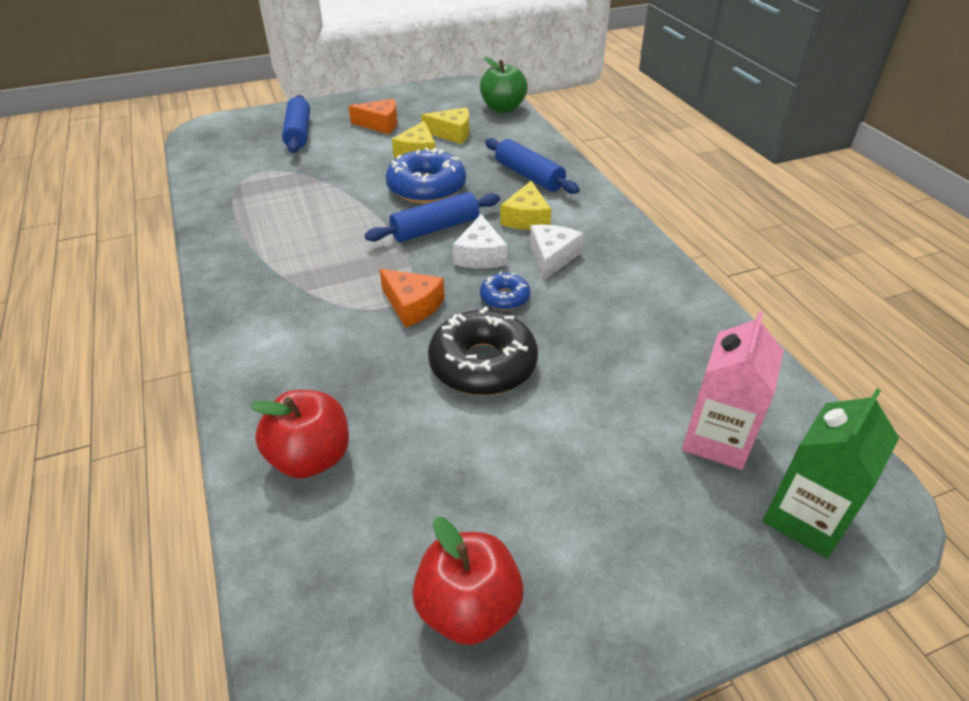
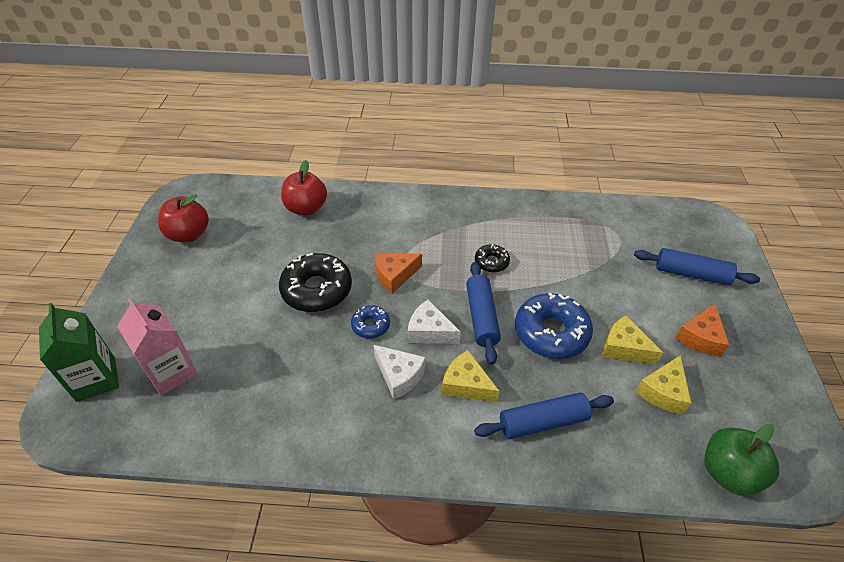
camera: 115 degrees right, 5 degrees up
(344, 240) = (491, 262): none -> black donut

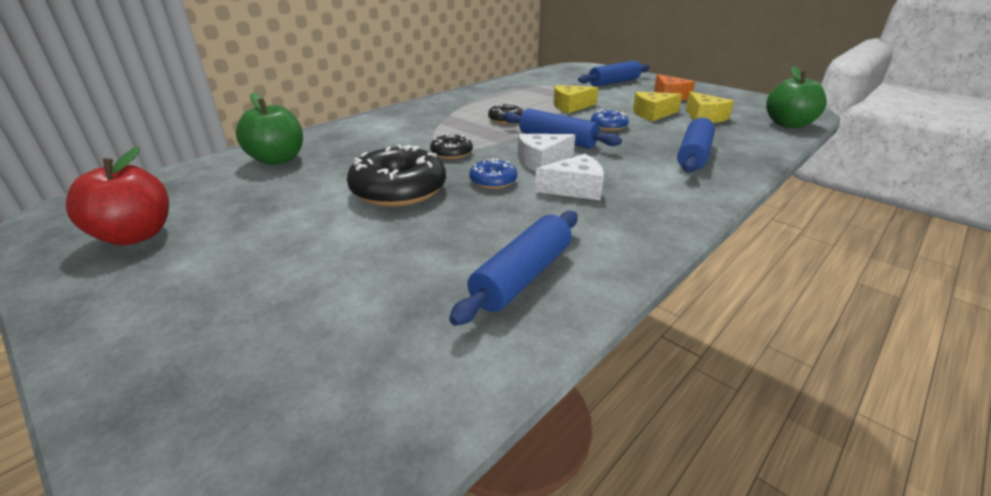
camera: 50 degrees left, 15 degrees down
(96, 379) = (221, 428): green carton -> none
(171, 372) = (347, 331): pink carton -> none
(264, 411) = (522, 276): none -> blue rolling pin
(306, 208) = (278, 160): red apple -> green apple
(394, 275) = (451, 153): orange cheese -> black donut
(466, 384) = (622, 167): yellow cheese -> yellow cheese (571, 106)
(551, 332) = (608, 126): blue donut -> blue donut, size x0.52

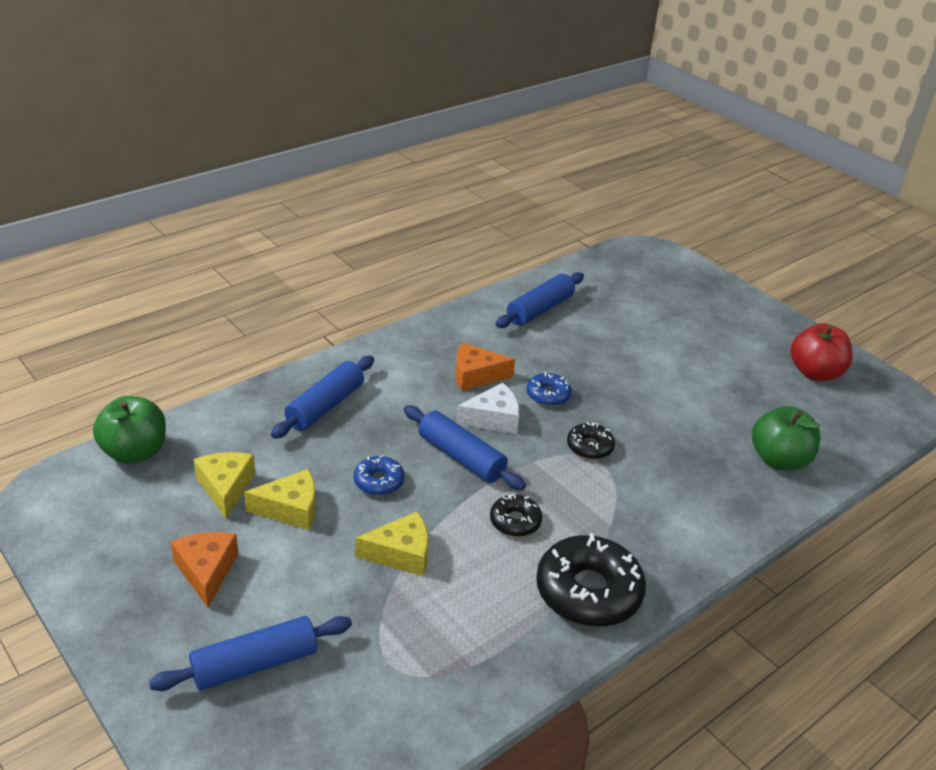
camera: 175 degrees left, 5 degrees up
(399, 190) = (634, 395): black donut -> black donut (588, 592)
(575, 188) = (476, 375): white cheese -> orange cheese

